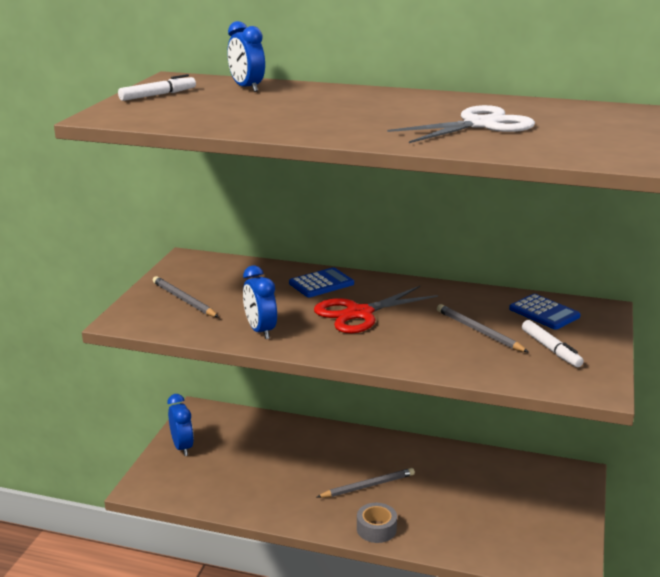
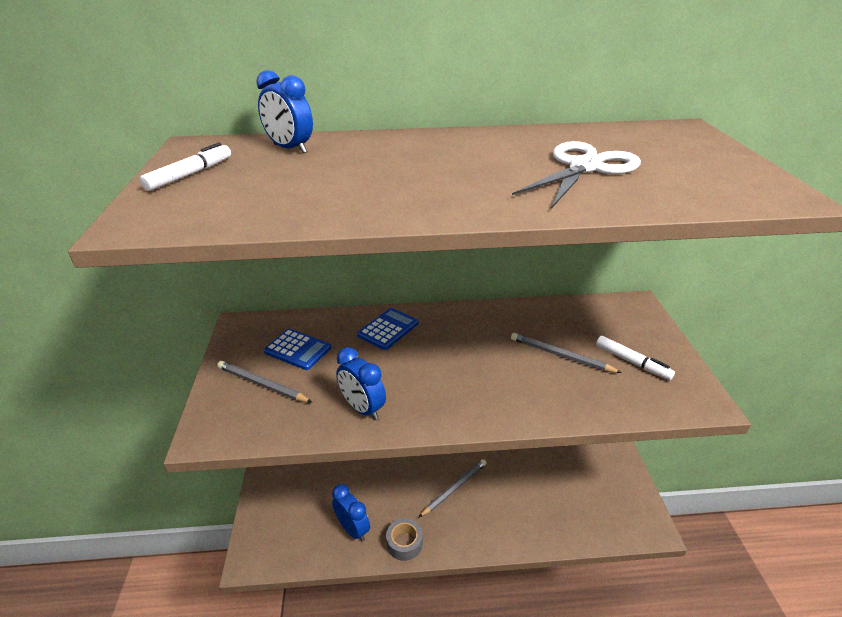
camera: 20 degrees left, 10 degrees up
(182, 447) = (272, 494): blue clock -> blue clock (353, 529)
(359, 313) = (444, 360): red scissors -> none
(376, 529) = (483, 535): grey tape -> grey tape (404, 543)
(544, 313) = (597, 319): blue calculator -> blue calculator (297, 350)

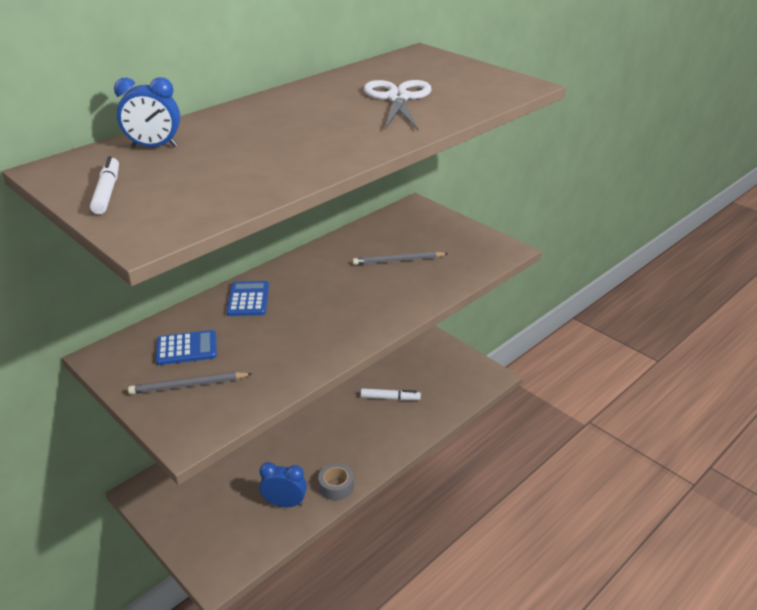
camera: 40 degrees left, 0 degrees up
(362, 408) = (295, 359): blue clock -> none
(454, 488) = (340, 429): grey pencil -> none
(632, 362) = (447, 245): white marker -> white marker (390, 398)

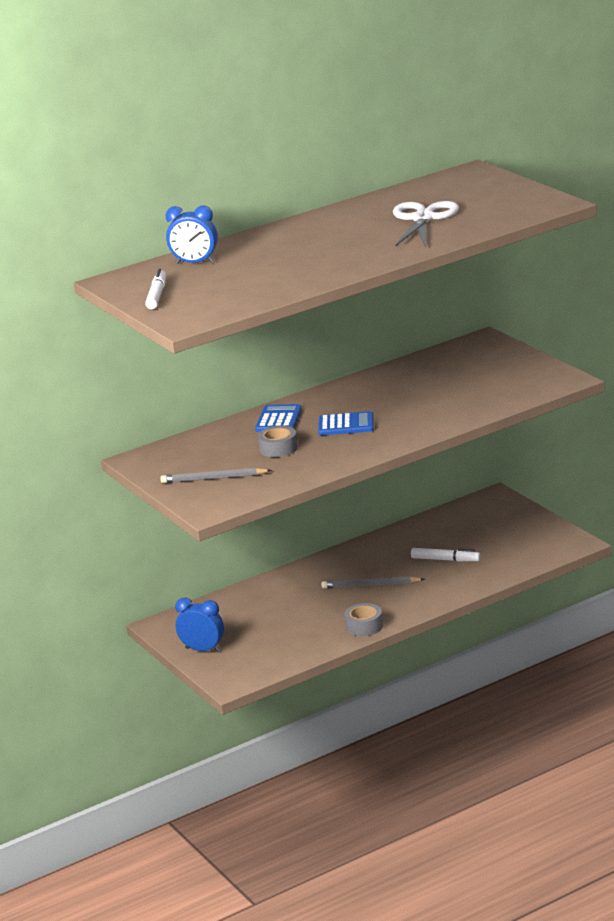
camera: 15 degrees right, 10 degrees down
(186, 348) = (214, 454): blue calculator -> blue calculator (346, 425)
(254, 339) = (278, 448): none -> grey tape
(285, 503) = (308, 636): blue clock -> blue clock (203, 650)
(398, 260) = (443, 389): grey pencil -> grey pencil (371, 585)

